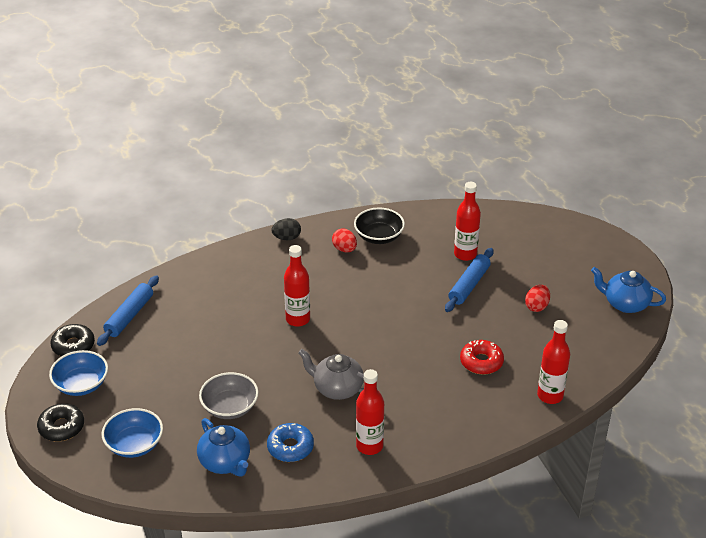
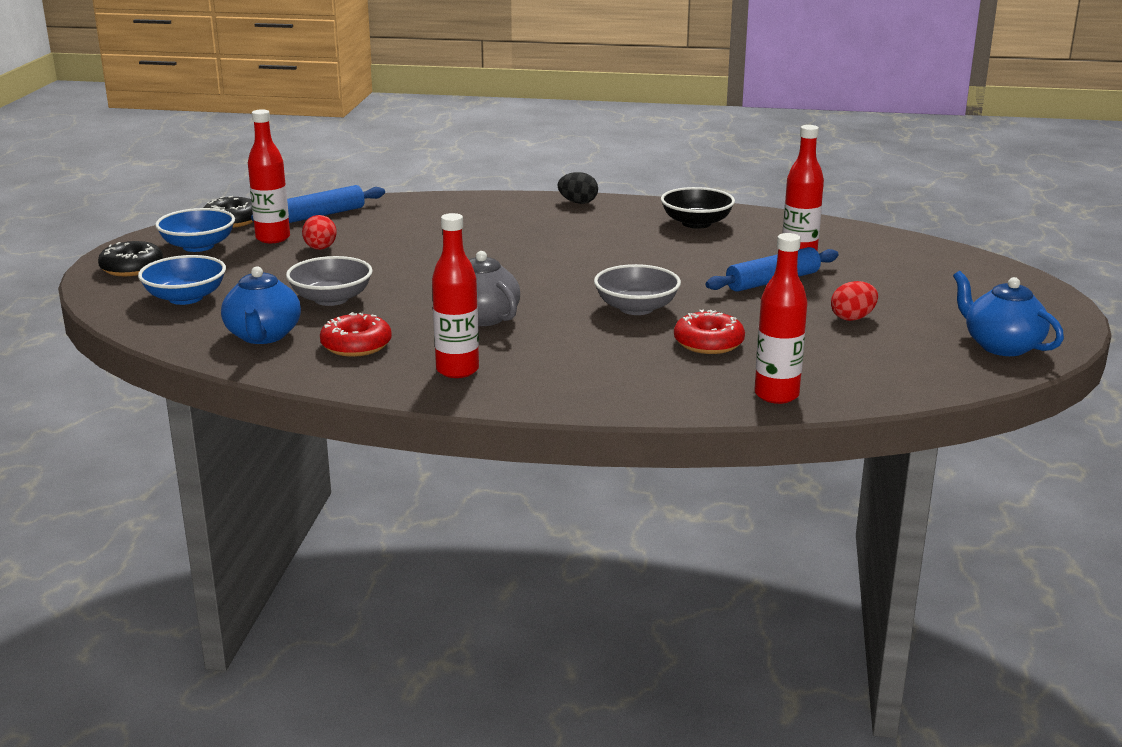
camera: 30 degrees right, 15 degrees down
(290, 447) = (356, 345): blue donut -> red donut
(298, 319) = (507, 258): red bottle -> red bottle (273, 238)
(344, 249) = (639, 223): red egg -> red egg (320, 249)
(416, 343) = (636, 308): none -> grey bowl

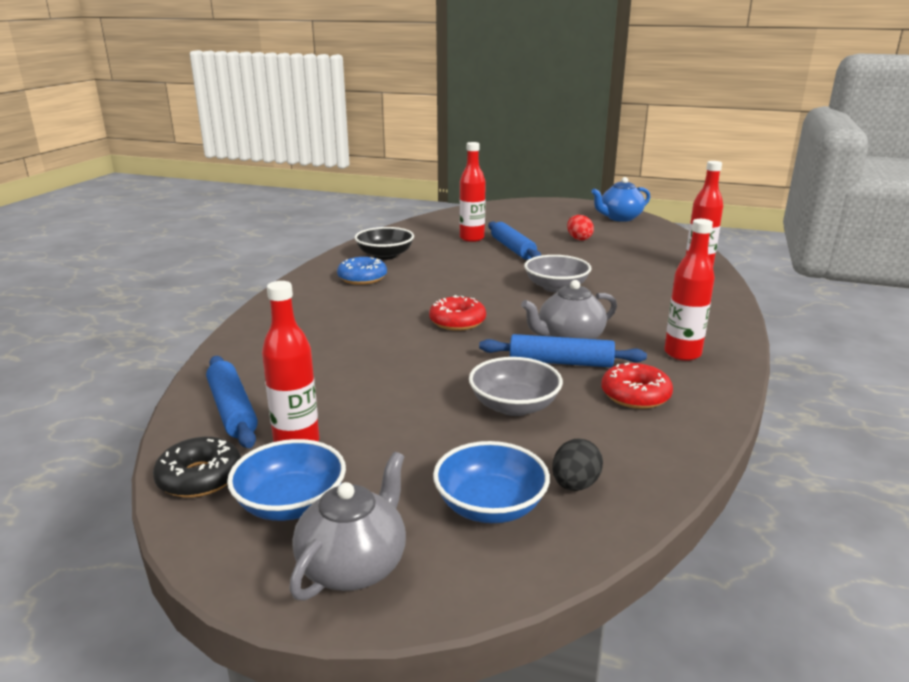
camera: 80 degrees left, 0 degrees up
(132, 268) = (354, 565): black donut -> grey teapot
(263, 336) = (615, 446): blue teapot -> none
(320, 249) = (355, 411): red egg -> none
(423, 314) = (561, 362): none -> blue rolling pin
(578, 202) = (302, 286): black egg -> black egg (575, 485)
(616, 221) = (362, 278): none -> blue donut
(708, 343) = (620, 274): red donut -> red donut (457, 321)

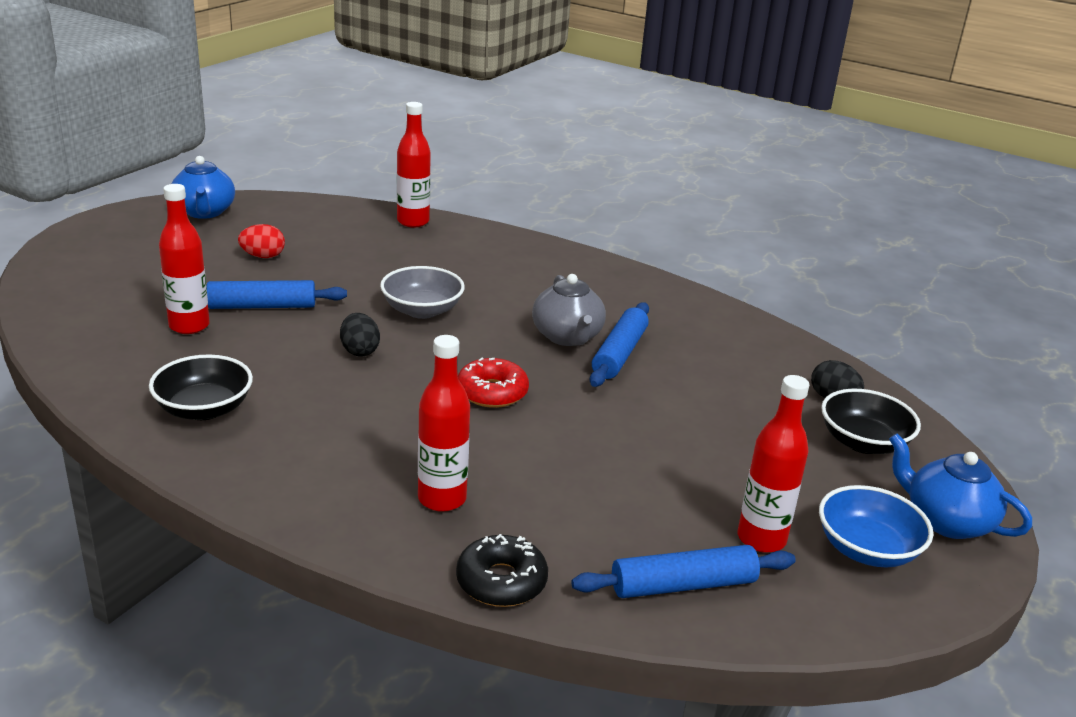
camera: 80 degrees left, 5 degrees up
(200, 477) = (825, 611): black donut -> black donut (501, 581)
(354, 565) = (946, 521): grey teapot -> blue teapot
(362, 278) = (292, 442): blue donut -> none
(480, 278) = (359, 351): none -> black egg
(490, 506) = (863, 442): blue bowl -> black bowl
(514, 406) = (703, 398): grey bowl -> none
(635, 395) = (693, 335): red donut -> none
(682, 353) = (619, 292): red bottle -> red bottle (442, 499)

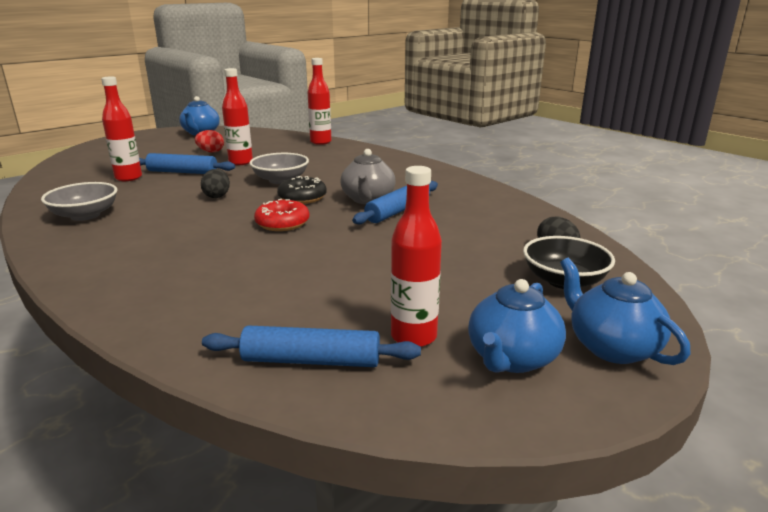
camera: 20 degrees right, 5 degrees down
(204, 409) = (85, 215): black bowl -> grey bowl
(442, 499) = (179, 278): red bottle -> red bottle (240, 162)
(501, 581) = (163, 335): black donut -> black donut (302, 198)
(867, 549) = (511, 358): blue bowl -> blue teapot

